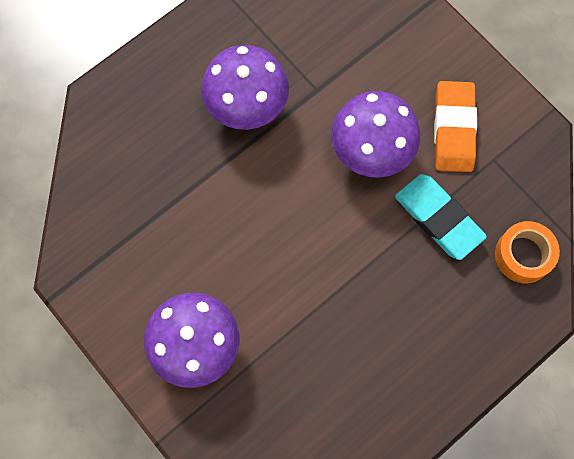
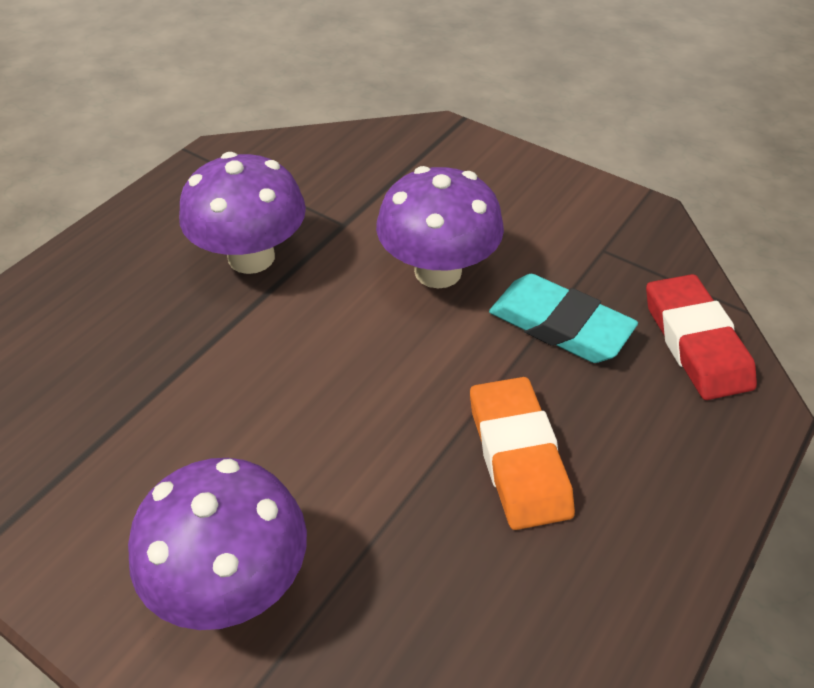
camera: 15 degrees left, 25 degrees down
(453, 129) = (537, 229): orange eraser -> orange eraser (518, 457)
(523, 255) = (696, 342): orange tape -> red eraser

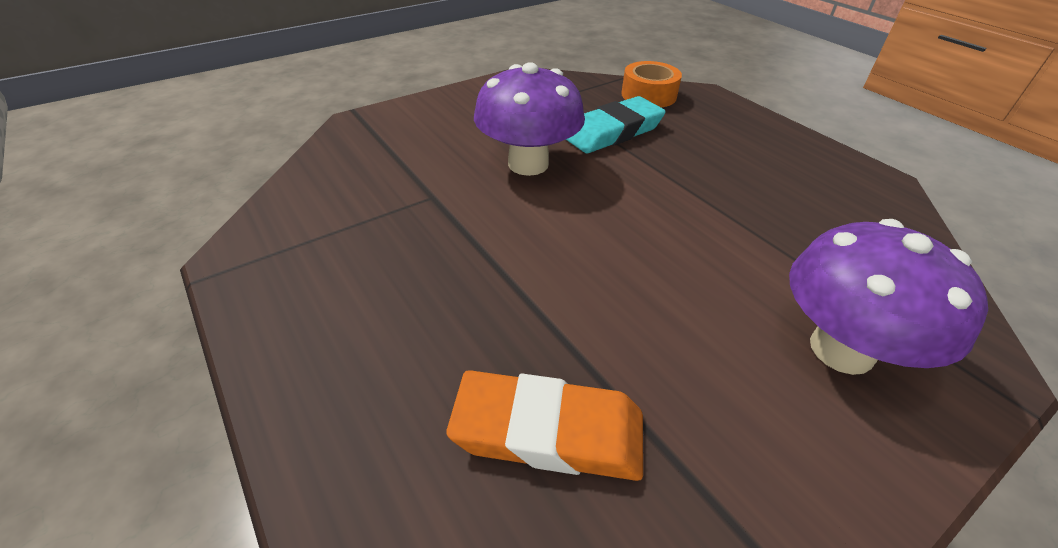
camera: 70 degrees left, 5 degrees down
(251, 257) = (434, 261): purple mushroom -> none
(518, 457) = (727, 177): orange eraser -> orange eraser (548, 431)
(696, 342) = (648, 95): red eraser -> orange tape

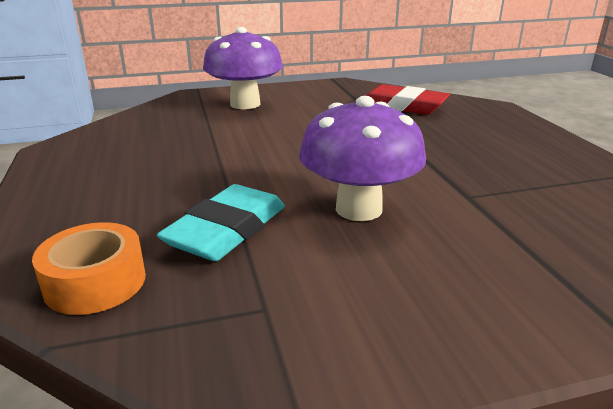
camera: 160 degrees left, 15 degrees down
(548, 431) = (403, 106): orange eraser -> red eraser
(613, 131) = (226, 230): turquoise eraser -> turquoise eraser turned 45 degrees counterclockwise

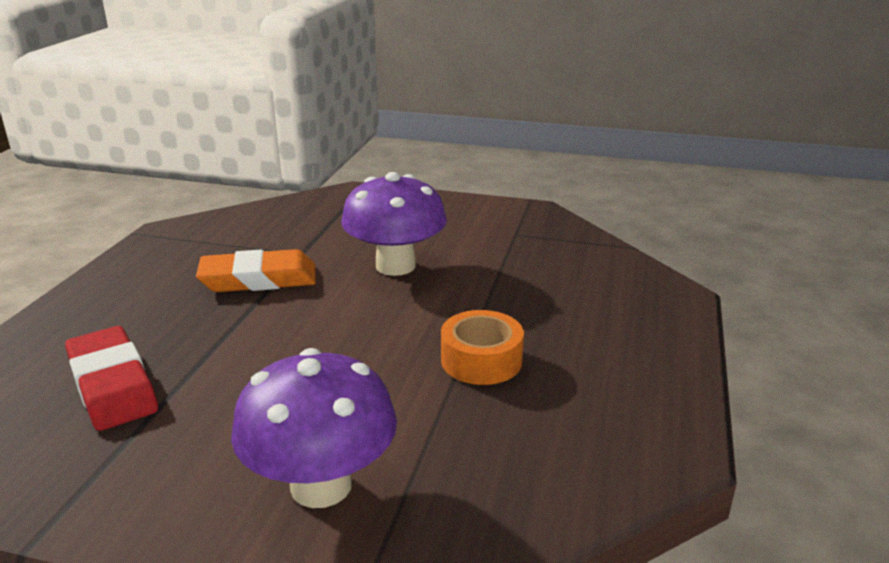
camera: 150 degrees left, 0 degrees up
(95, 282) = (612, 269): orange tape -> orange tape (481, 360)
(226, 230) = (508, 278): turquoise eraser -> none
(450, 165) = (258, 279): none -> orange eraser

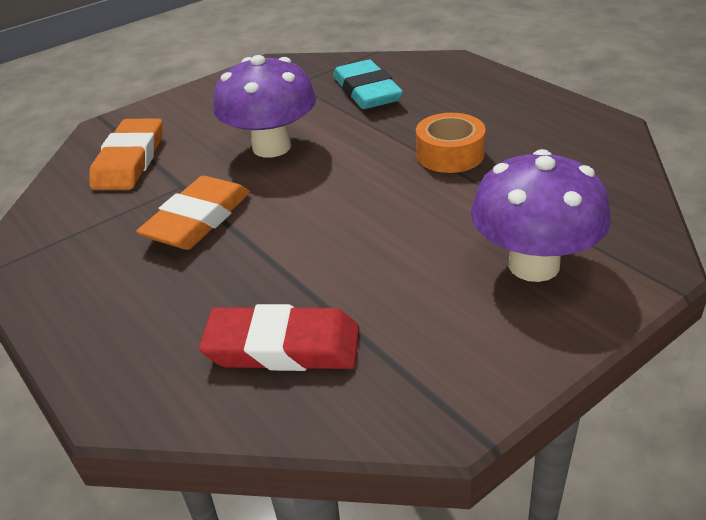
camera: 50 degrees left, 10 degrees up
(316, 219) = (130, 160): none -> orange eraser
(547, 272) = (367, 91): none -> turquoise eraser

